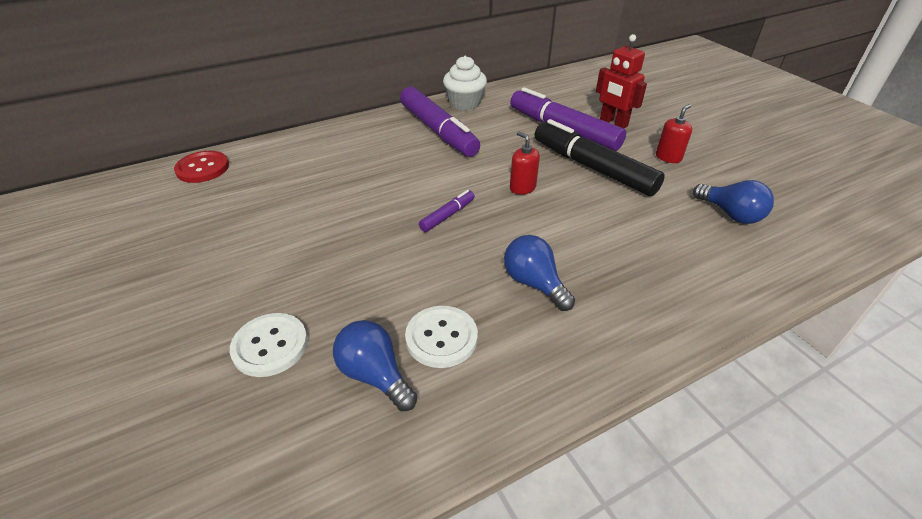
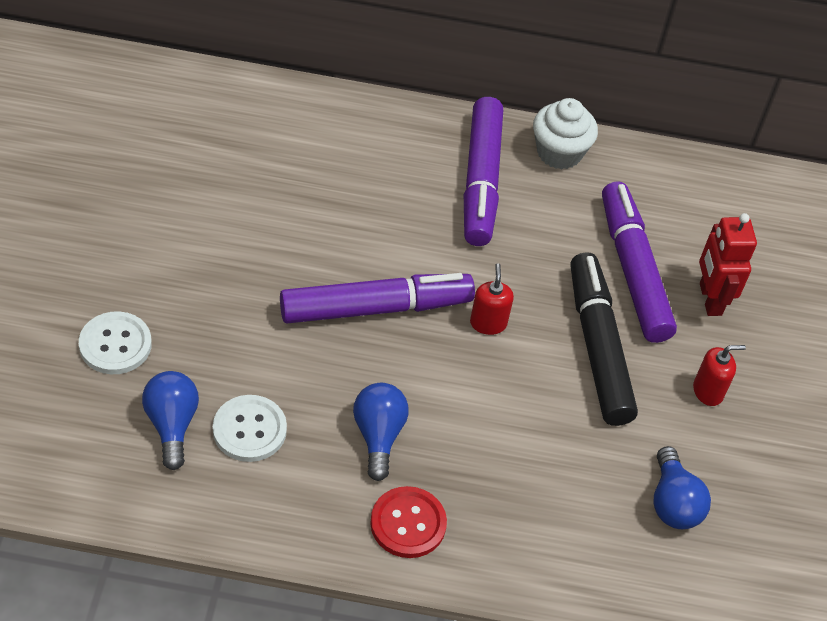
camera: 30 degrees right, 10 degrees up
(202, 168) = (191, 89): red button -> red button (408, 523)
(447, 215) = (375, 308): purple marker -> purple marker, size x2.21

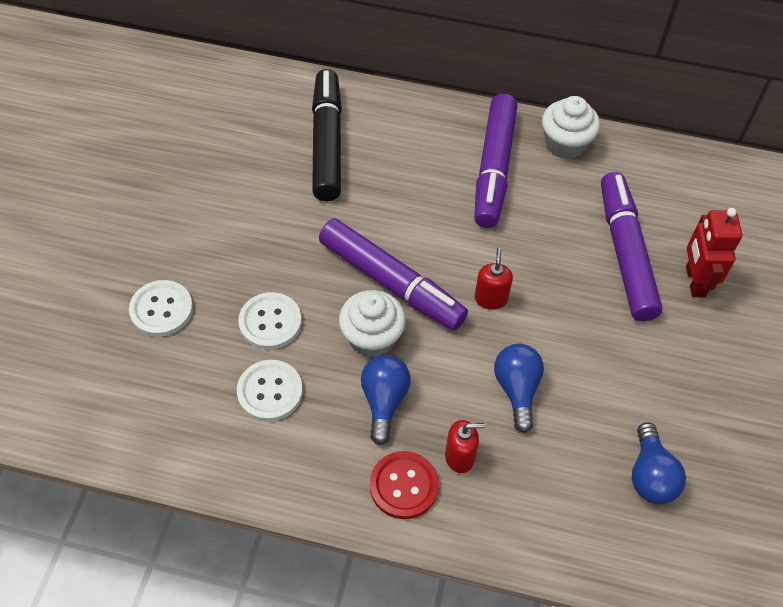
camera: 10 degrees right, 5 degrees up
(172, 425) = (202, 384): blue light bulb -> blue light bulb (517, 389)
(242, 355) = (270, 322): none -> white button
(359, 369) = (372, 338): none -> white cupcake
(375, 308) = (391, 282): purple marker -> purple marker turned 45 degrees clockwise
(597, 347) = (589, 324): black marker -> black marker (327, 143)
(708, 391) = (688, 368): red soap dispenser -> red soap dispenser (459, 457)

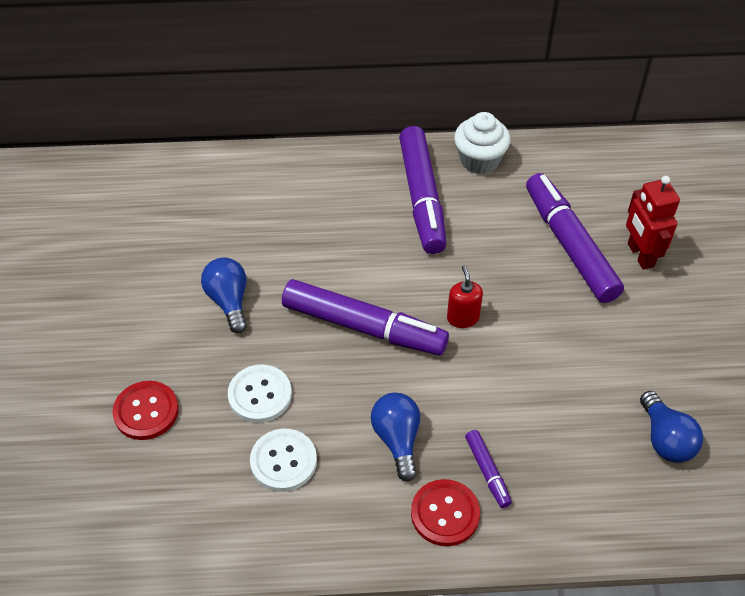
camera: 15 degrees left, 5 degrees down
(161, 309) = (146, 411): white button -> red button
(327, 143) = (254, 212): black marker -> none
(372, 338) = (364, 383): white cupcake -> none
(459, 457) = (487, 471): red soap dispenser -> purple marker
(517, 389) = (517, 395): blue light bulb -> blue light bulb (229, 301)

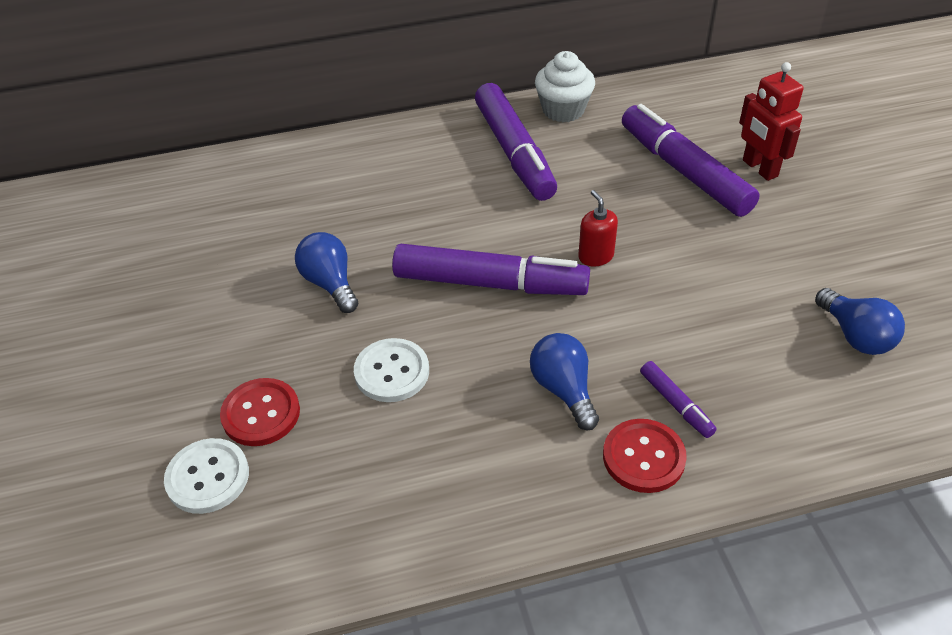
camera: 10 degrees left, 5 degrees down
(283, 461) = (439, 437): white button -> white button (208, 477)

